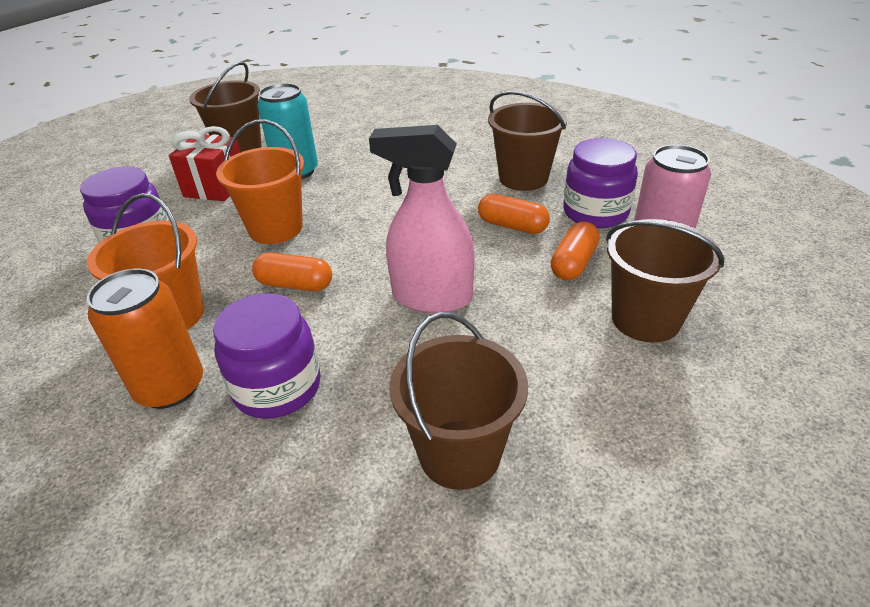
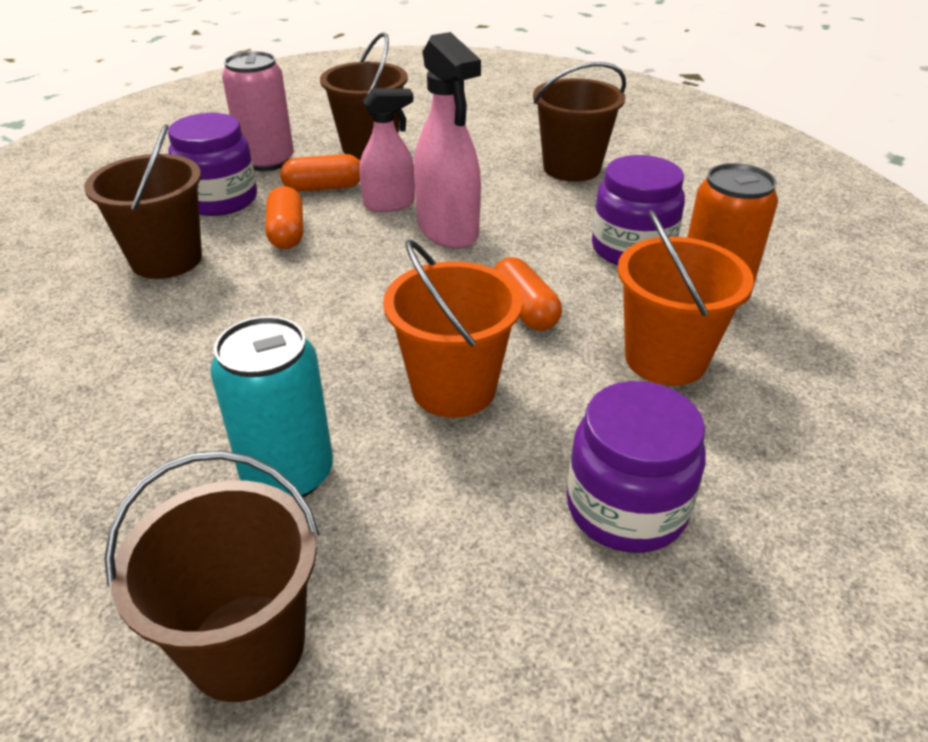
camera: 130 degrees left, 0 degrees up
(215, 187) = (420, 545): red gift -> none
(508, 286) = (389, 204): none -> pink spray bottle

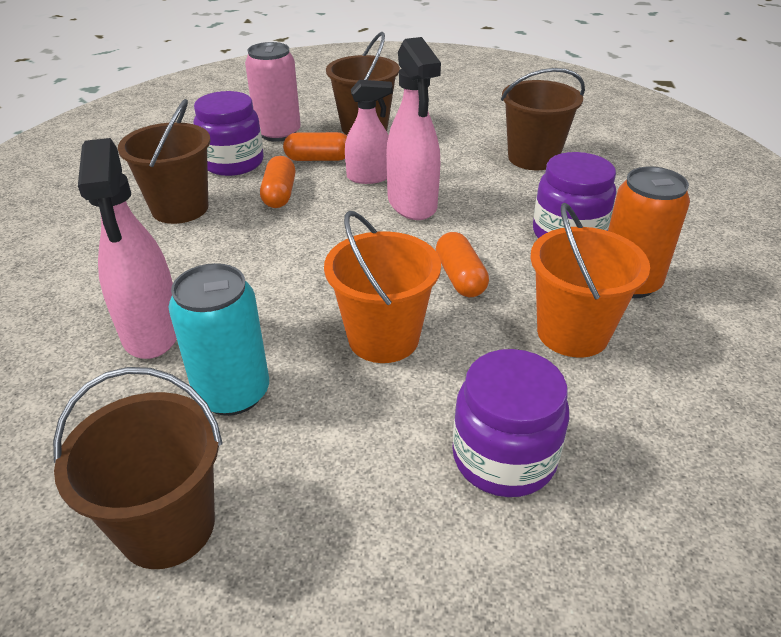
camera: 10 degrees right, 0 degrees up
(168, 412) = (152, 332): none -> pink spray bottle

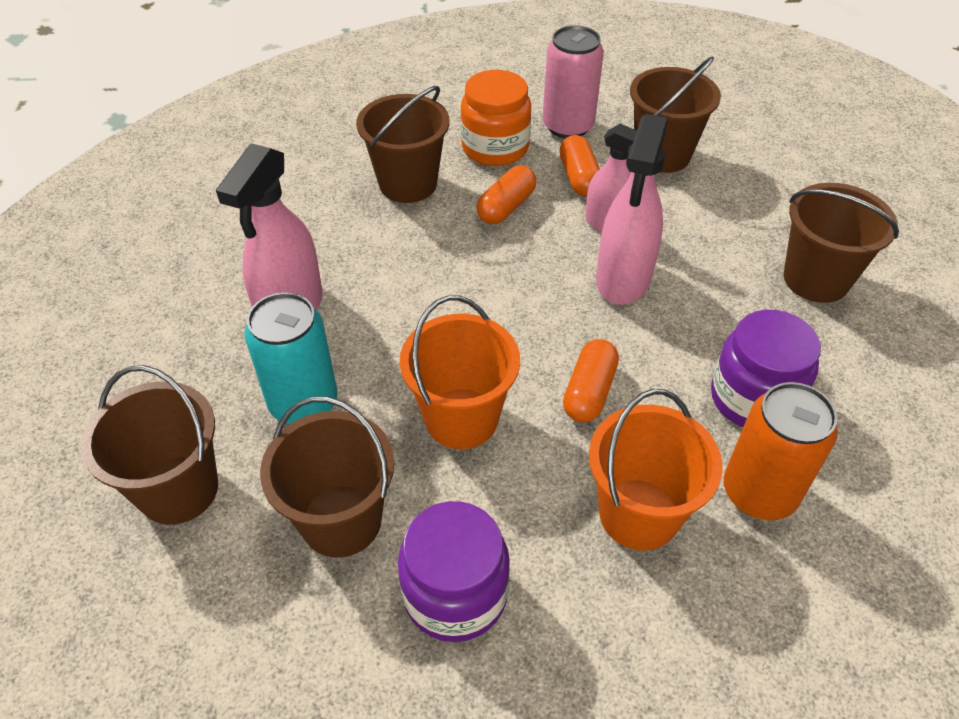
camera: 35 degrees right, 10 degrees up
(233, 163) = (495, 148): purple jar -> orange jar
(318, 159) = (579, 178): orange capsule -> orange capsule turned 45 degrees clockwise
(356, 460) = (341, 520): none -> brown bucket

